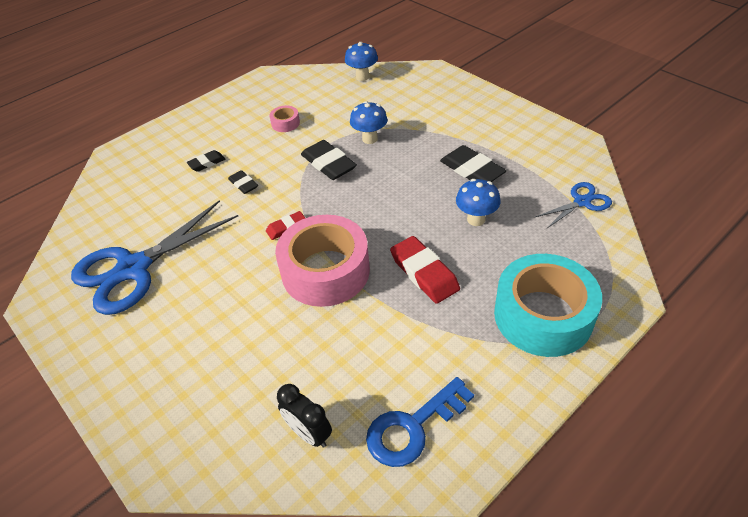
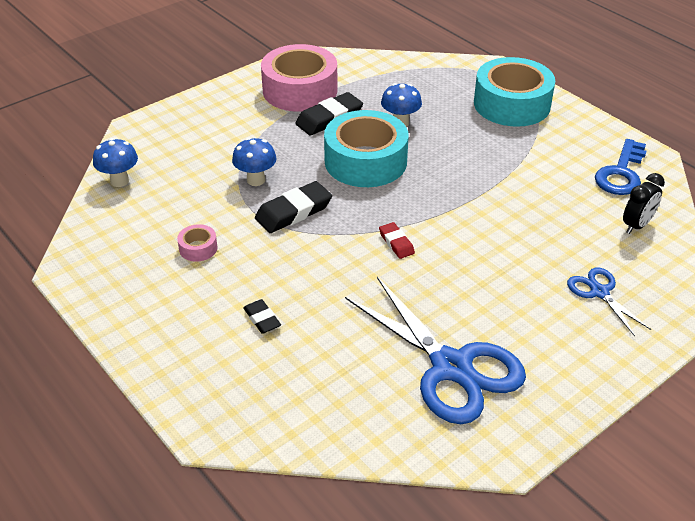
camera: 90 degrees left, 5 degrees down
(243, 184) = (314, 281): black eraser -> none
(325, 271) = (461, 215): pink tape -> pink tape (300, 90)
(405, 200) = (365, 161): none -> turquoise tape
(412, 427) = (621, 173): blue key -> blue key turned 60 degrees clockwise
(424, 273) = (465, 157): red eraser -> none
(582, 202) = (385, 68): blue scissors -> blue scissors (599, 292)

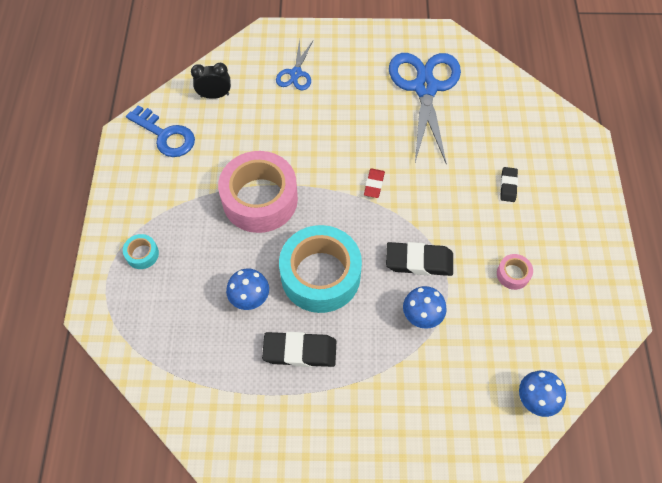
camera: 140 degrees left, 20 degrees up
(300, 90) = (288, 416): pink tape -> pink tape (260, 199)
(512, 104) = (142, 254): turquoise tape -> turquoise tape, size x0.41
(621, 173) = (166, 135): blue key -> blue key turned 60 degrees clockwise

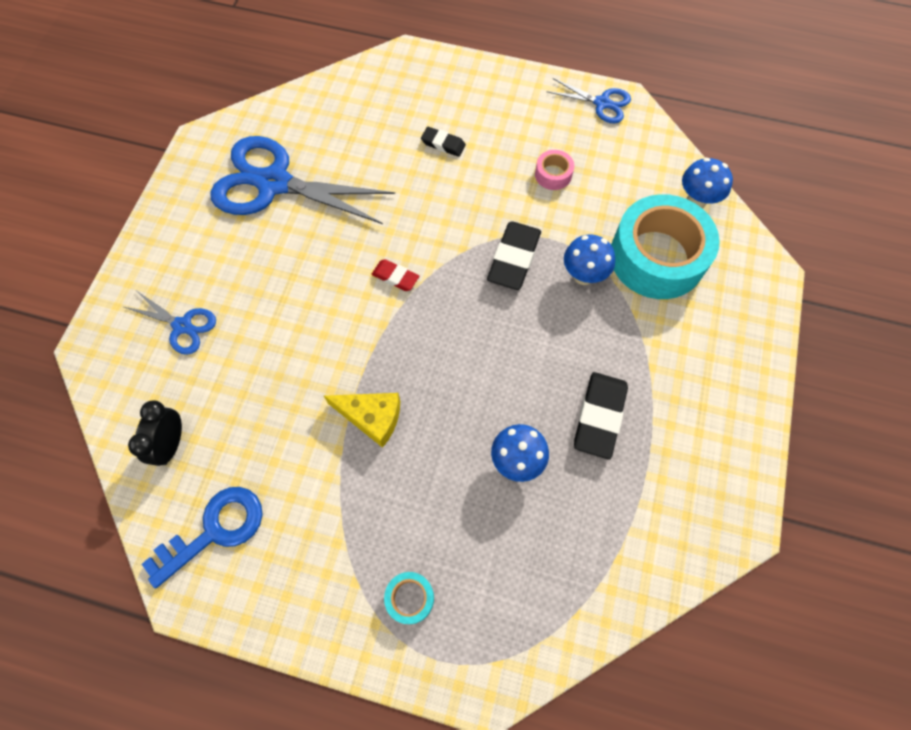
camera: 75 degrees left, 5 degrees up
(260, 199) = (372, 417): pink tape -> yellow cheese
(320, 275) = (504, 369): turquoise tape -> turquoise tape (657, 257)
(610, 300) = (602, 103): none -> blue scissors

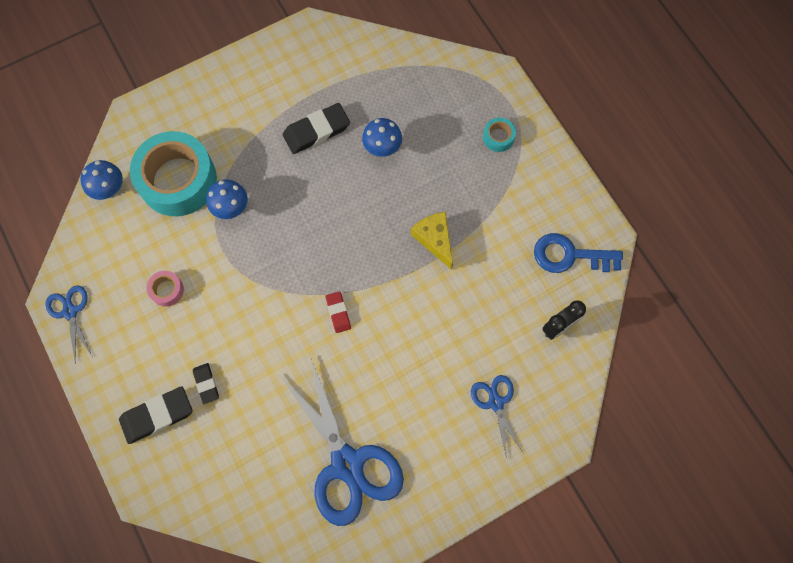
camera: 135 degrees left, 5 degrees up
(514, 258) = (257, 257): black eraser -> black eraser (157, 416)

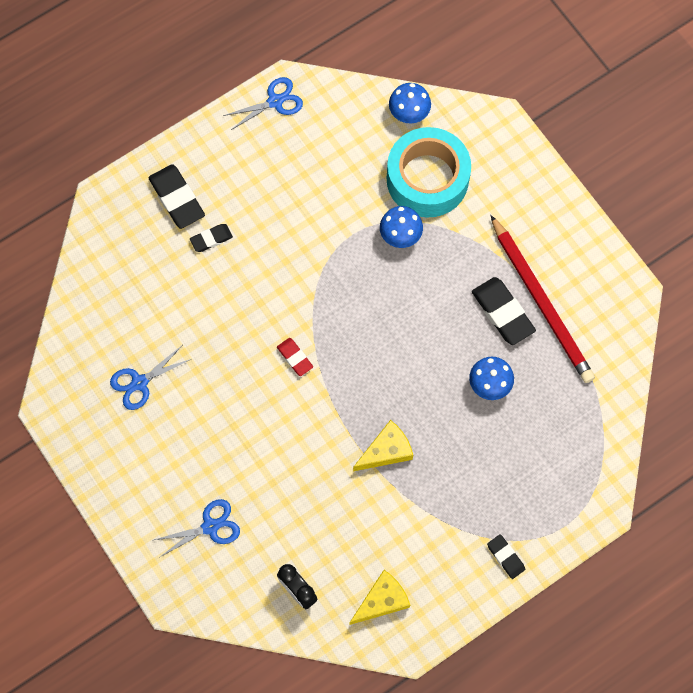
camera: 85 degrees right, 0 degrees up
(167, 290) = (305, 187): pink tape -> none
(311, 99) = (541, 302): none -> red pencil
(338, 313) = (295, 358): red eraser -> red eraser turned 75 degrees clockwise
(347, 464) = (139, 383): blue scissors -> blue scissors, size x0.49
(498, 137) = (519, 514): turquoise tape -> none
(535, 152) = (505, 557): none -> black eraser
(569, 255) = (382, 600): blue key -> yellow cheese

